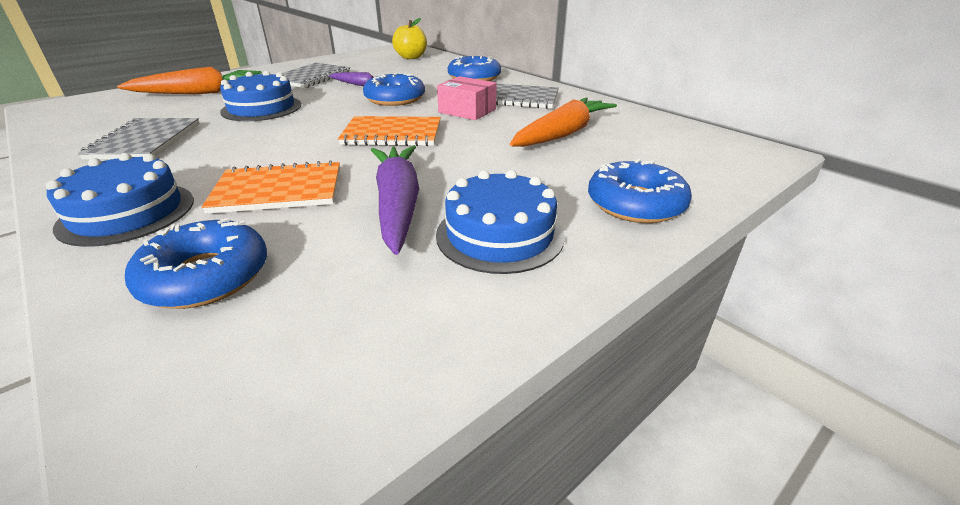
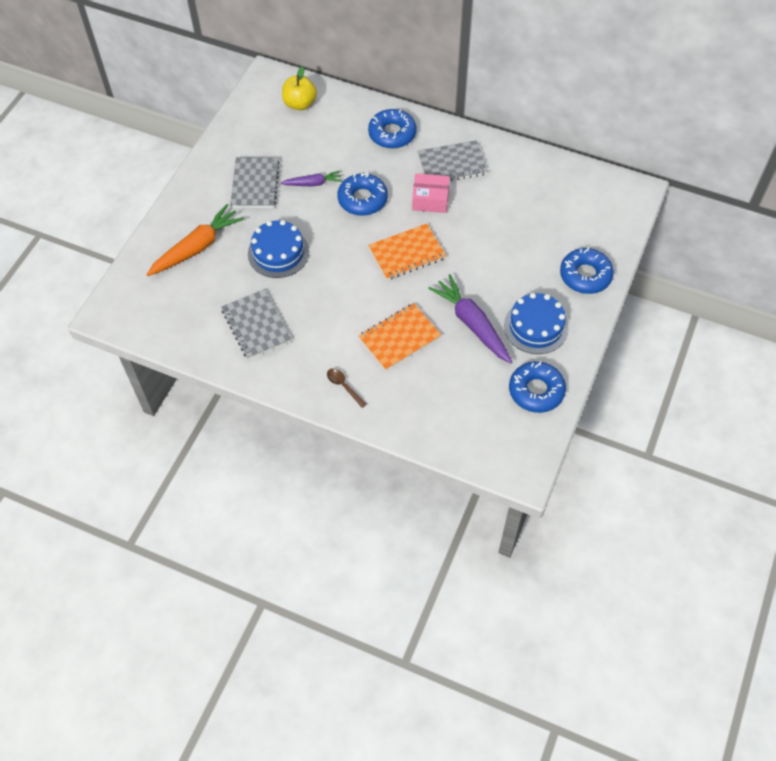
camera: 25 degrees left, 25 degrees up
(127, 213) = (344, 386): blue cake -> brown spoon
(206, 276) = (434, 404): blue donut -> blue donut (536, 391)
(562, 134) = (513, 211): orange carrot -> none

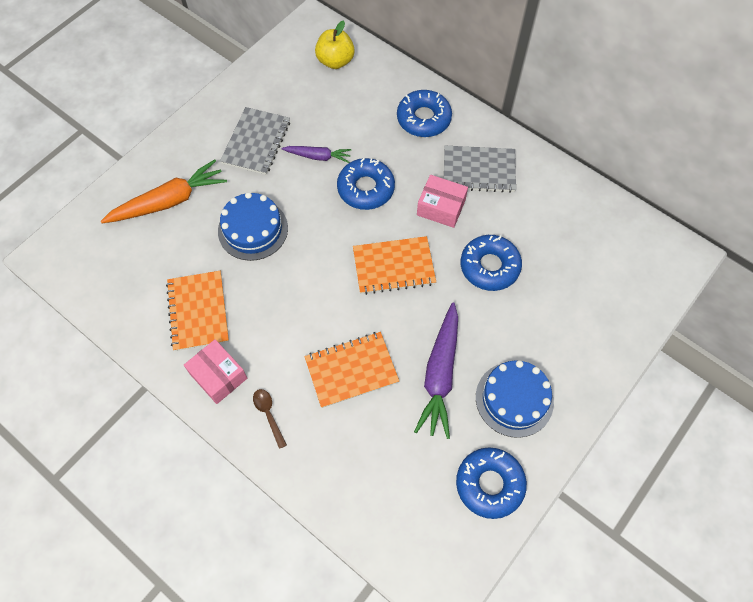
camera: 15 degrees right, 5 degrees up
(256, 325) = (198, 311): grey notebook -> orange notebook
(291, 369) = (218, 376): none -> pink box
(472, 324) = (440, 375): purple carrot -> purple carrot turned 150 degrees counterclockwise
(585, 275) = (592, 348): blue donut -> blue donut (489, 266)

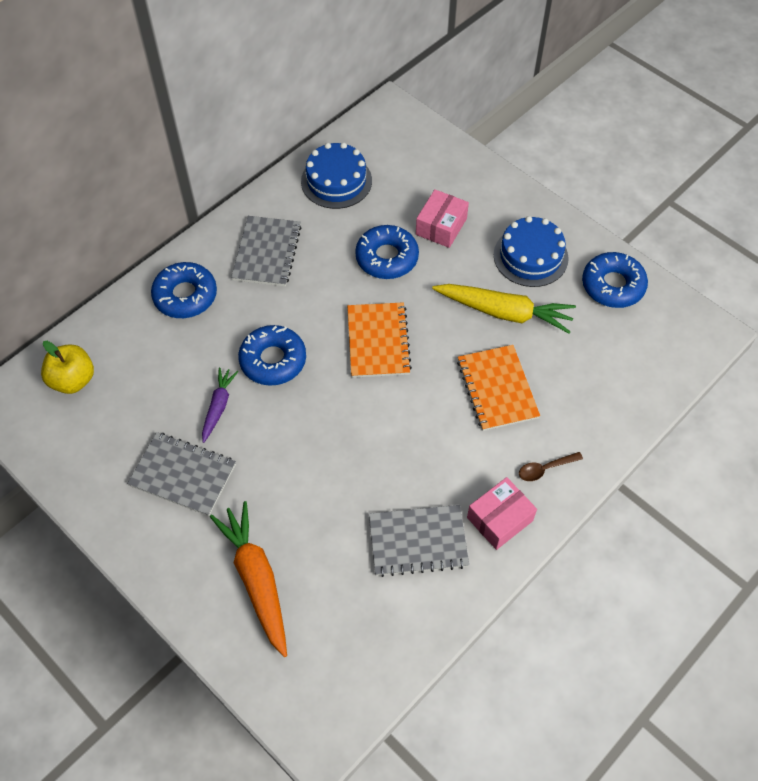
camera: 85 degrees left, 5 degrees down
(198, 311) = (418, 541): orange notebook -> grey notebook
(253, 229) = (312, 481): blue cake -> blue cake (336, 181)
(440, 375) = (504, 312): purple carrot -> yellow carrot
(441, 207) = (309, 291): pink box -> pink box (441, 226)

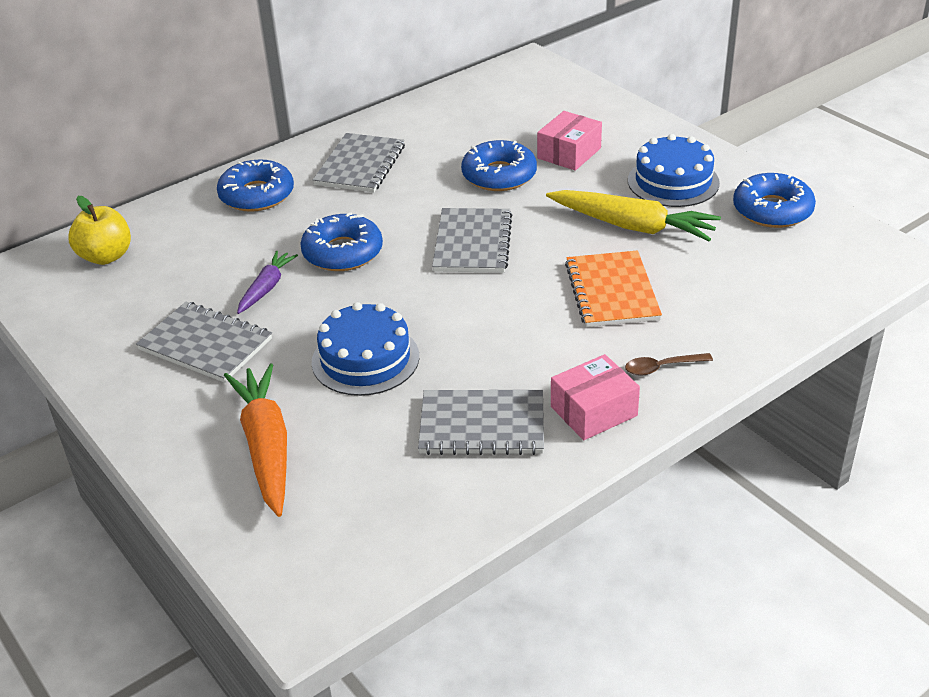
camera: 10 degrees right, 20 degrees down
(336, 181) = (455, 113): blue cake -> blue cake (365, 359)
(378, 341) = (472, 243): orange notebook -> grey notebook

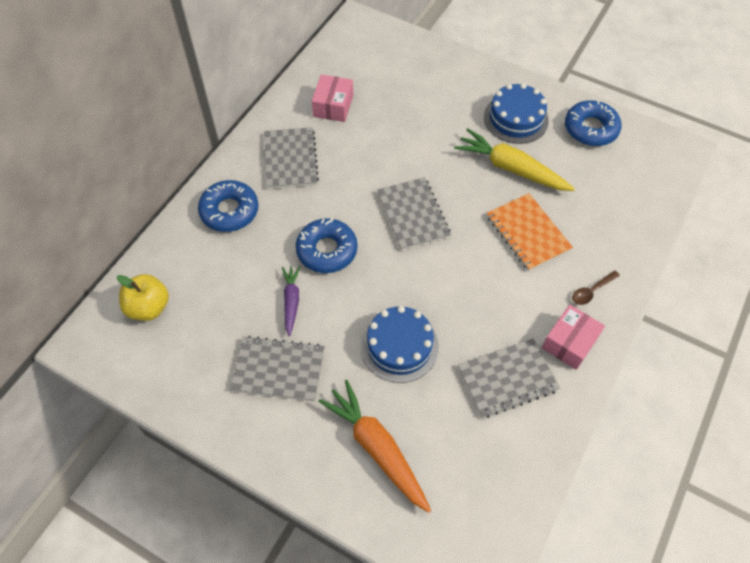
camera: 25 degrees left, 20 degrees up
(499, 175) = (396, 143): blue donut -> none
(569, 153) = (433, 109): pink box -> pink box (333, 106)
(633, 226) = (511, 168): yellow carrot -> yellow carrot turned 150 degrees counterclockwise

